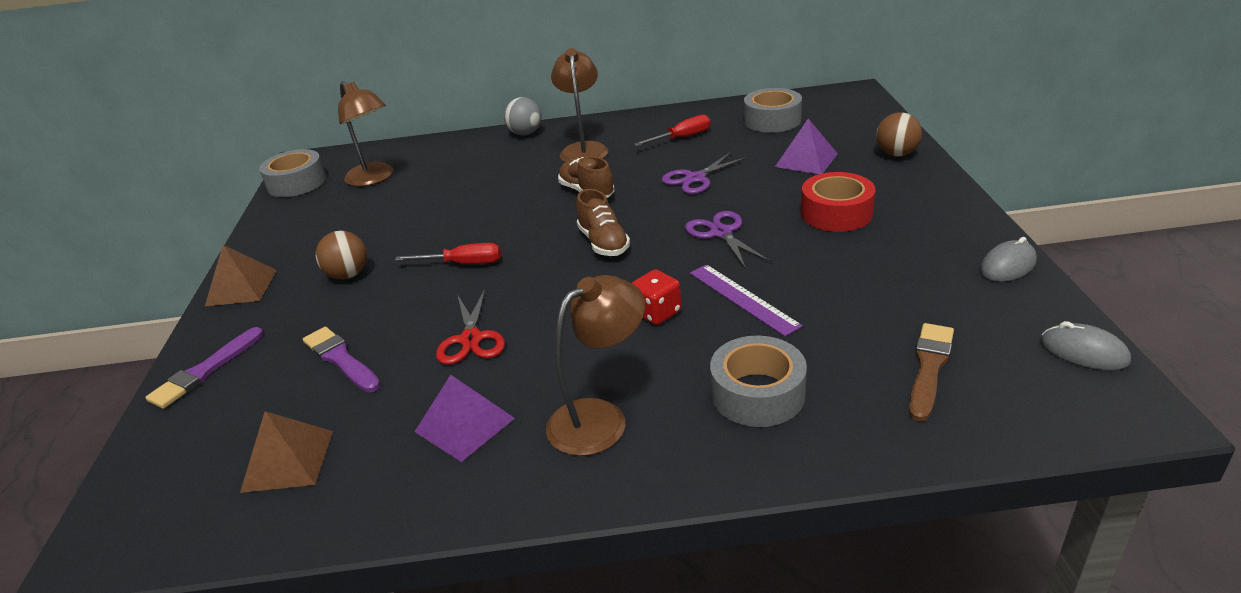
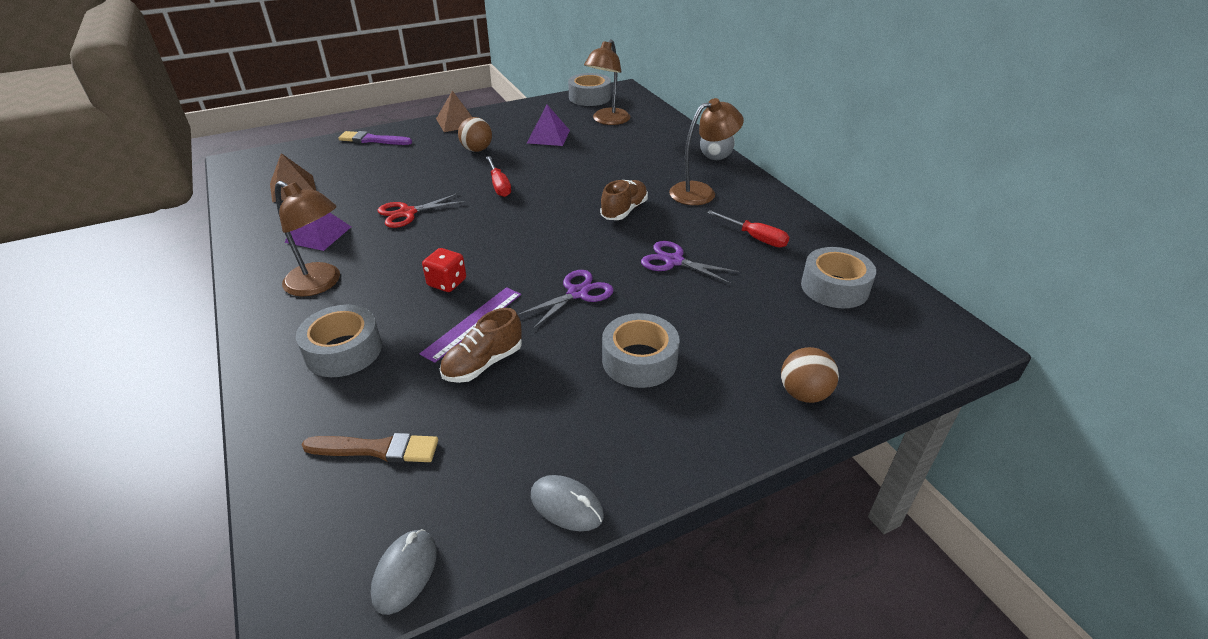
camera: 65 degrees right, 5 degrees up
(341, 359) = (384, 175): purple brush -> none
(603, 243) = (543, 237): brown shoe -> brown shoe (483, 363)
(806, 160) = (750, 325): purple pyramid -> purple pyramid (548, 136)
(836, 213) = (639, 360): red tape -> grey tape

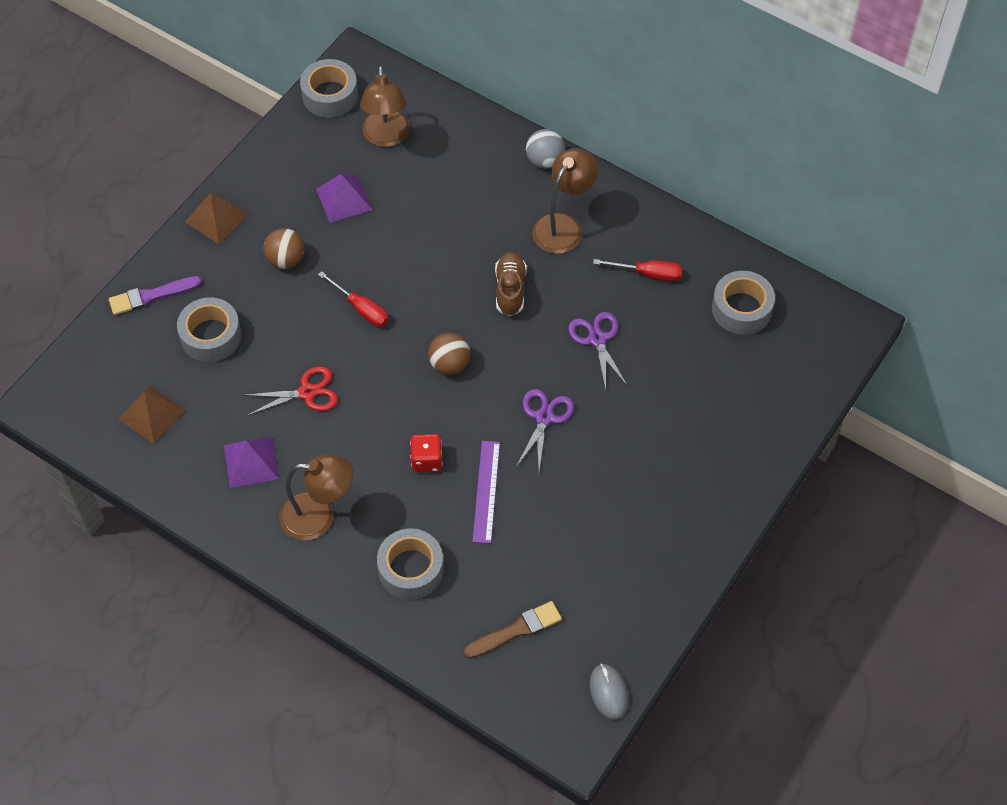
camera: 30 degrees left, 20 degrees up
(407, 213) = (307, 392): red scissors -> red scissors turned 135 degrees counterclockwise
(483, 363) = (527, 525): brown shoe -> none
(566, 506) = (669, 602): grey mouse -> none
(639, 360) = (638, 463): grey tape -> grey tape (211, 336)
(673, 261) = (597, 339): purple scissors -> purple scissors turned 75 degrees clockwise
(804, 394) = (767, 435): brown ball -> brown ball (449, 364)

